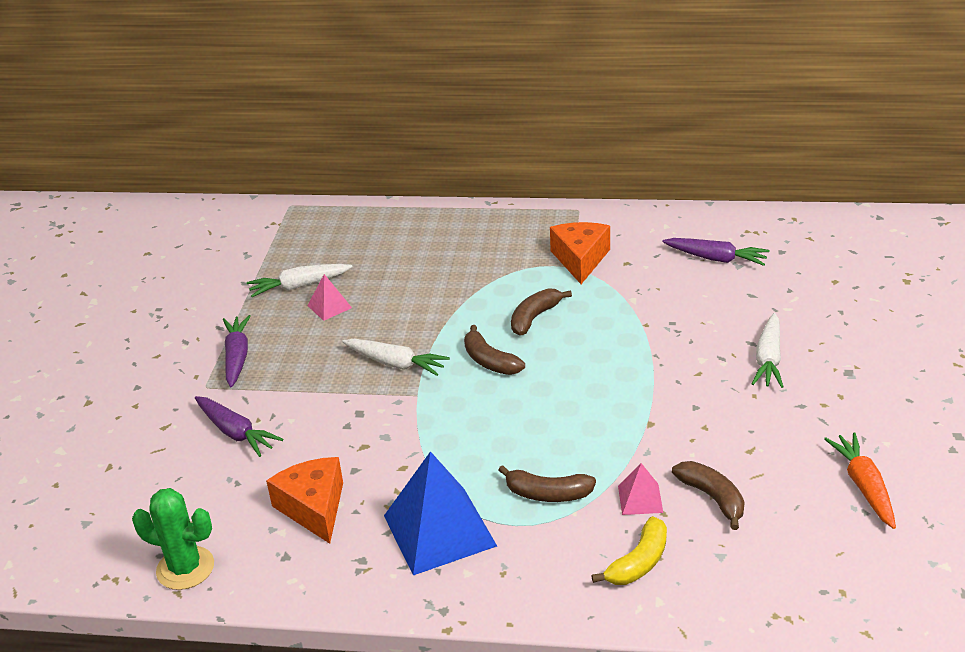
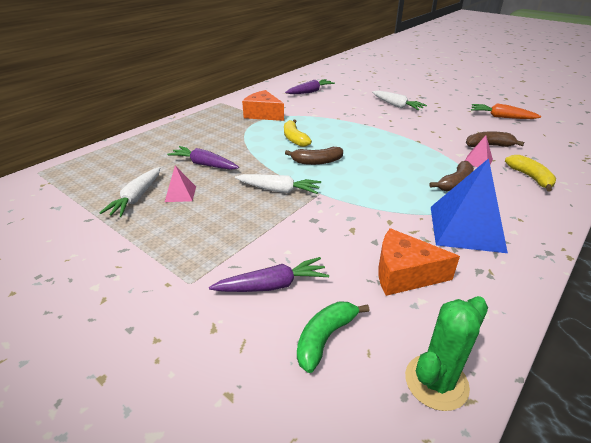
camera: 60 degrees left, 0 degrees up
(193, 490) = (325, 338): none -> green banana
(237, 357) = (175, 253): purple carrot -> purple carrot (204, 164)
(396, 363) = (279, 190): white carrot -> white carrot turned 45 degrees clockwise
(534, 317) = (294, 139): brown banana -> yellow banana

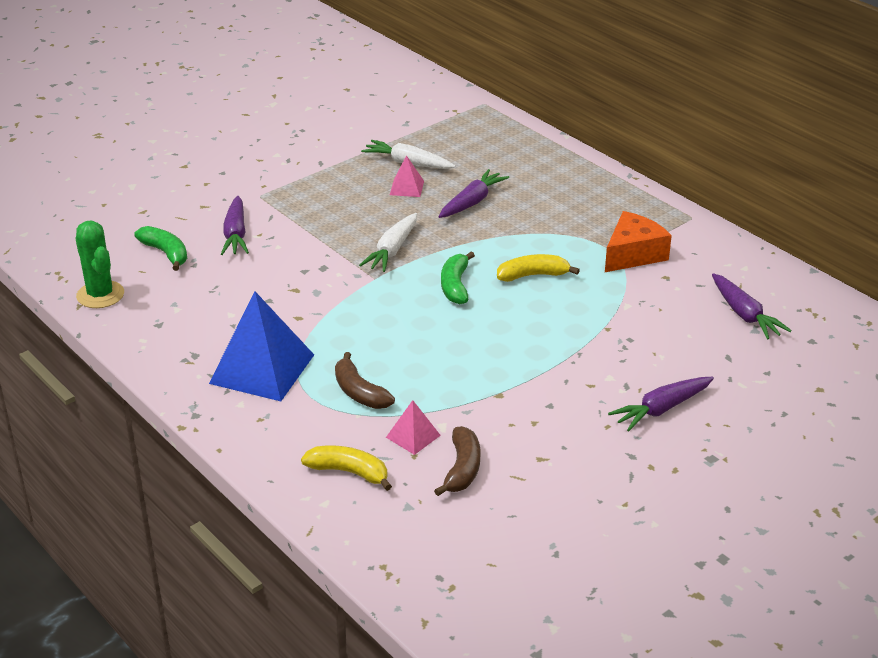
camera: 100 degrees right, 0 degrees up
(316, 162) = (455, 286): brown banana -> green banana
(396, 105) = (661, 409): white carrot -> purple carrot
(404, 274) = (213, 307): orange cheese -> none
(501, 117) = (584, 537): orange carrot -> none
(530, 177) = (349, 472): yellow banana -> yellow banana turned 150 degrees counterclockwise

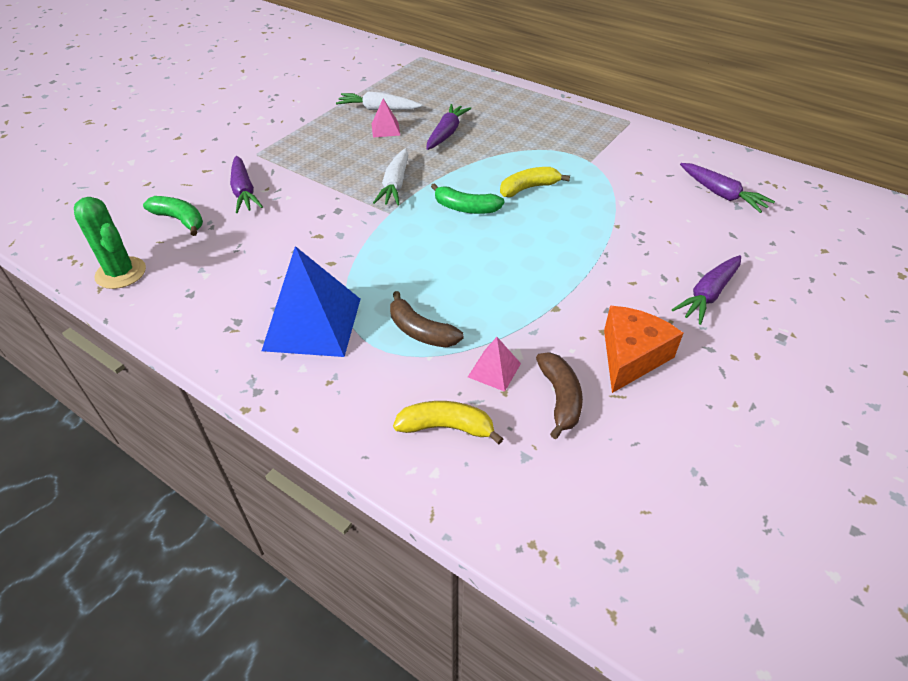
camera: 15 degrees left, 10 degrees up
(455, 286) = (465, 208): green banana -> green banana turned 60 degrees counterclockwise
(633, 254) = (601, 157): orange cheese -> orange cheese (631, 357)

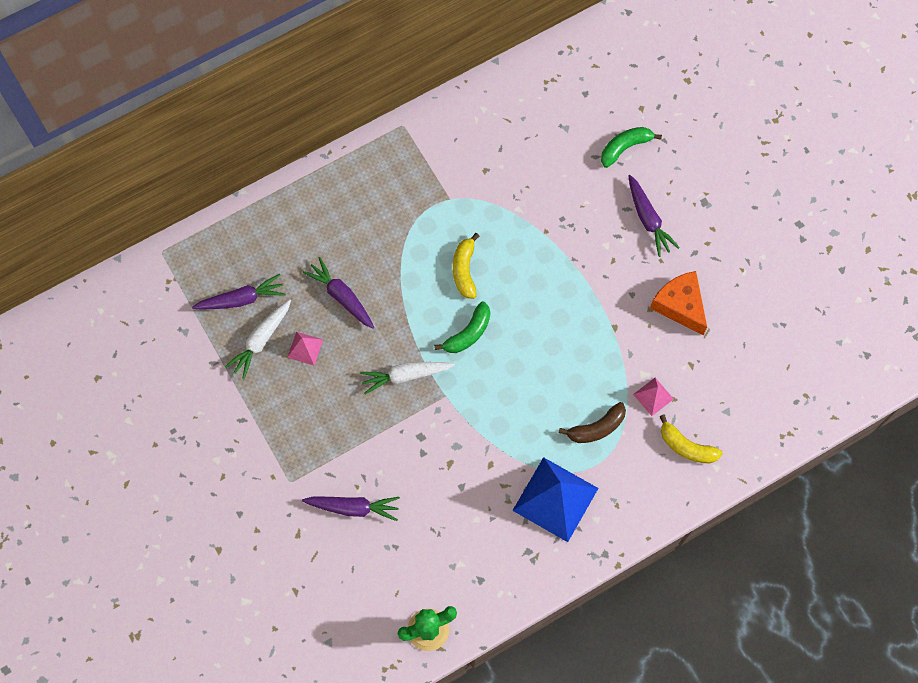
camera: 65 degrees left, 25 degrees up
(180, 220) = (372, 571): green banana -> green banana (625, 147)
(395, 184) = (405, 376): white carrot -> white carrot turned 135 degrees clockwise
(446, 427) = (686, 446): yellow banana -> yellow banana turned 90 degrees counterclockwise
(560, 398) = (693, 368): brown banana -> none
(721, 194) = (545, 128): purple carrot -> purple carrot (241, 299)

